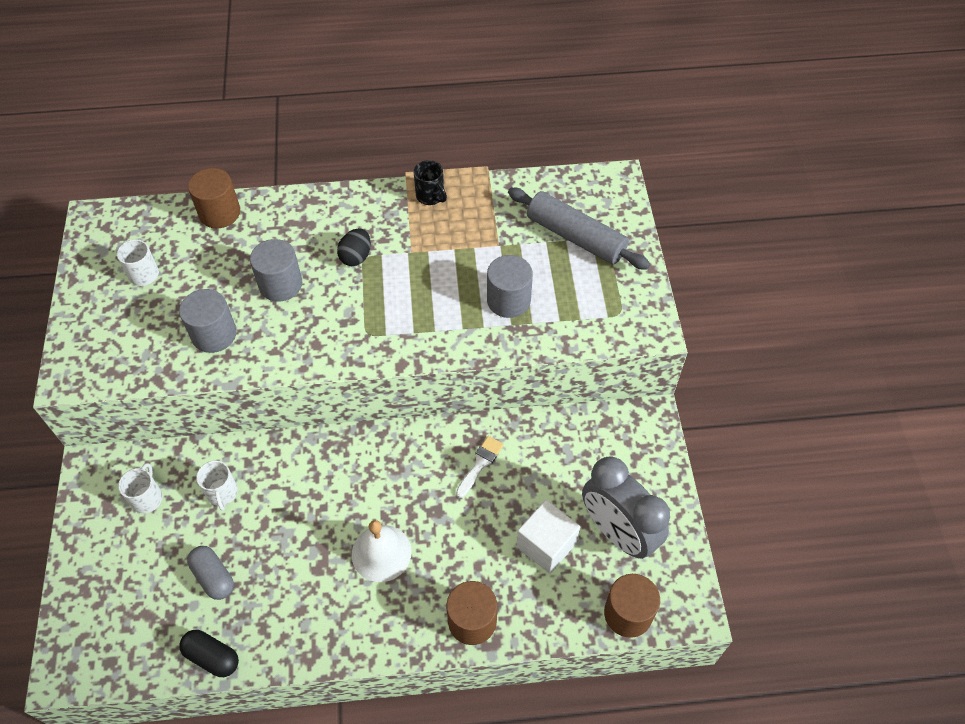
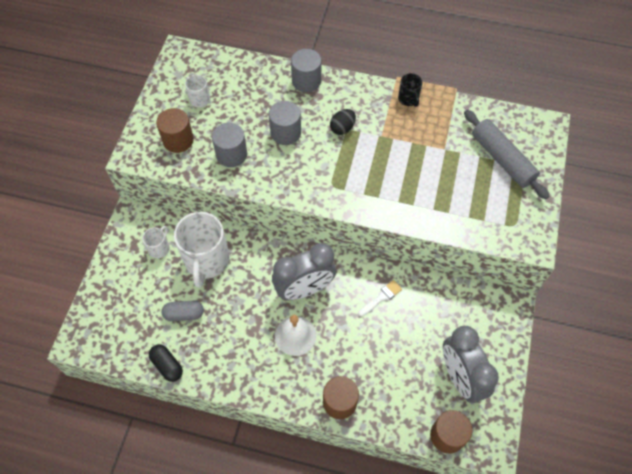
camera: 20 degrees right, 5 degrees up
(213, 577) = (184, 314): grey capsule -> grey capsule turned 75 degrees counterclockwise
(219, 213) = (261, 70): brown cylinder -> brown cylinder (178, 140)
(222, 493) = (206, 260): white mug -> white mug, size x2.12
(373, 487) = (304, 289): none -> grey clock
(508, 300) = (437, 191): grey cylinder -> grey cylinder (306, 81)
(546, 545) = (407, 368): white cube -> none

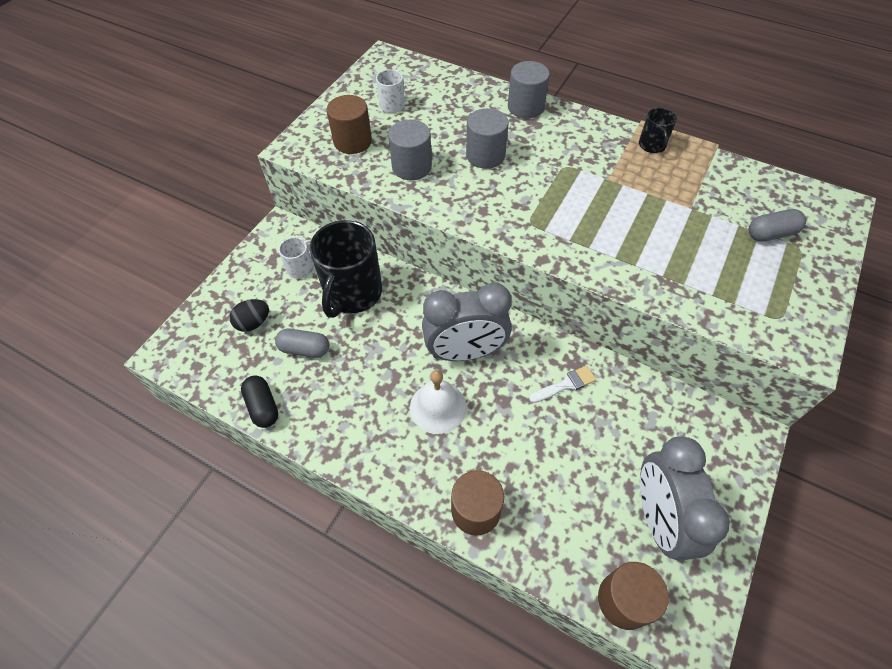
camera: 15 degrees right, 5 degrees down
(206, 260) = (352, 293): white mug -> black mug
(342, 128) = (559, 162): black egg -> black egg (253, 323)
(502, 159) = (771, 234): grey rolling pin -> grey capsule

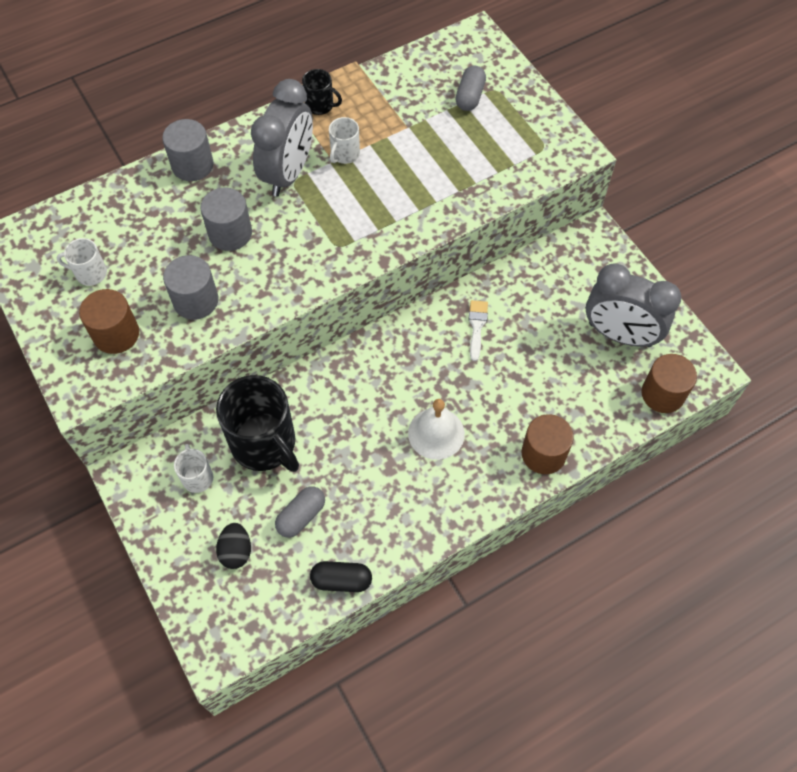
camera: 60 degrees left, 5 degrees up
(465, 352) = (396, 383): grey clock -> grey clock (288, 173)
(621, 182) = (344, 154): none -> white mug

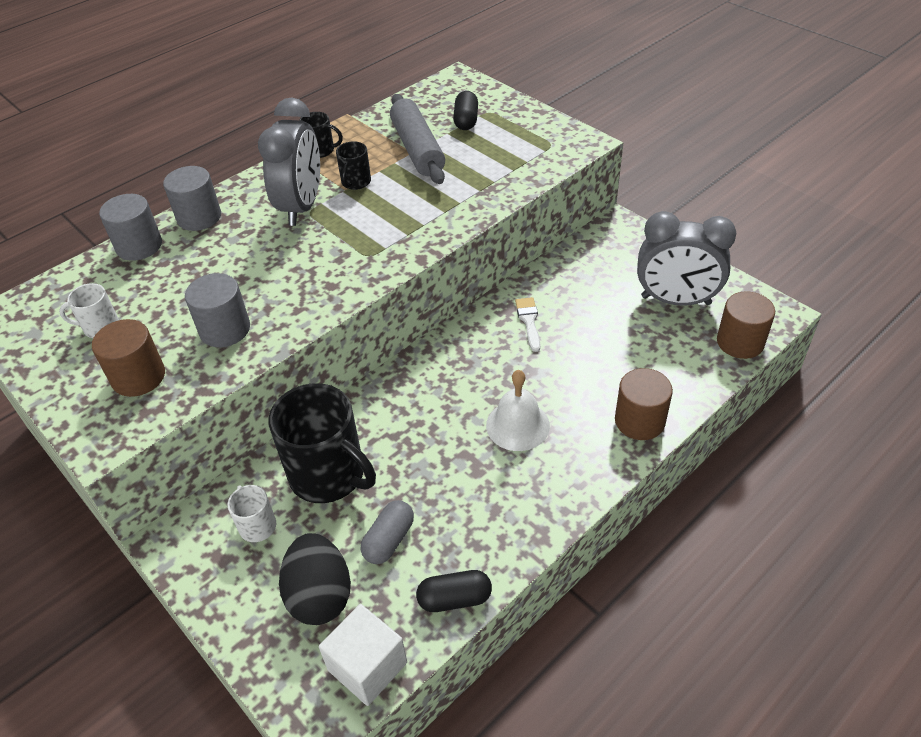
camera: 10 degrees left, 15 degrees down
(230, 233) = (251, 265): grey cylinder -> grey cylinder (139, 246)
(236, 551) = (320, 595): black egg -> black egg, size x1.64
(261, 619) = (367, 666): none -> white cube
(344, 154) = (355, 182): white mug -> black mug
(413, 124) = (418, 149): none -> grey rolling pin
(470, 96) = (466, 120): grey capsule -> black capsule

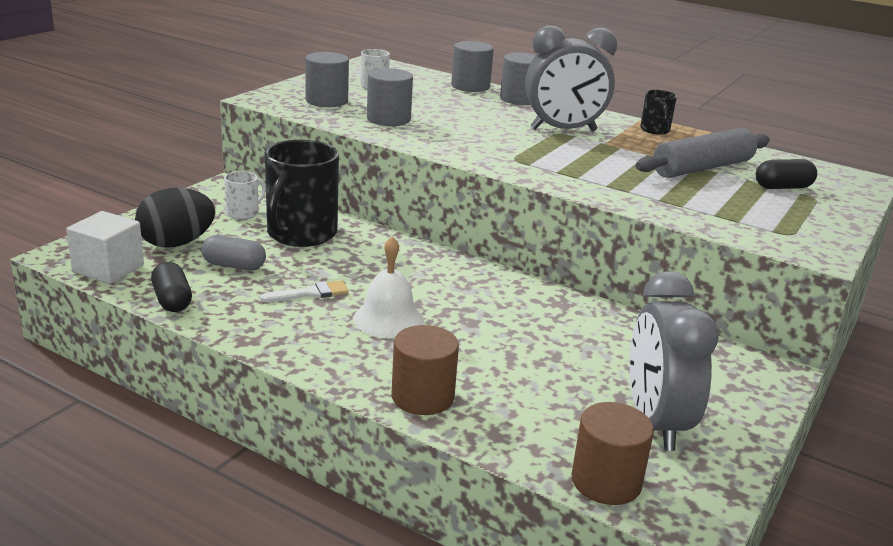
camera: 70 degrees right, 20 degrees down
(138, 377) = (327, 101): brown cylinder -> grey cylinder
(355, 182) = (619, 146): black mug -> none
(529, 321) = (548, 317): white brush -> white brush (310, 293)

